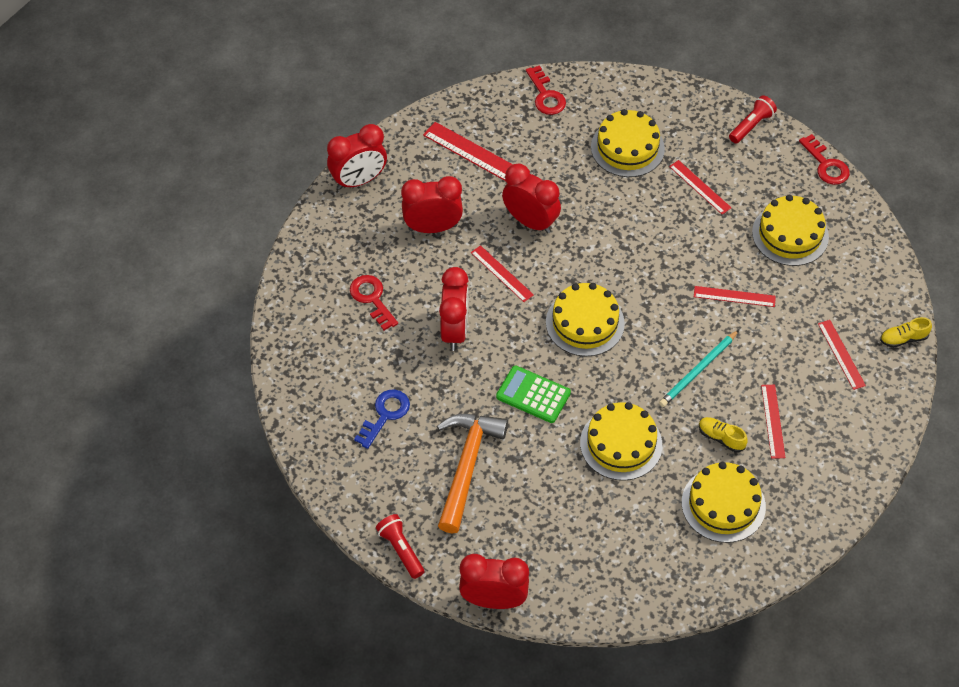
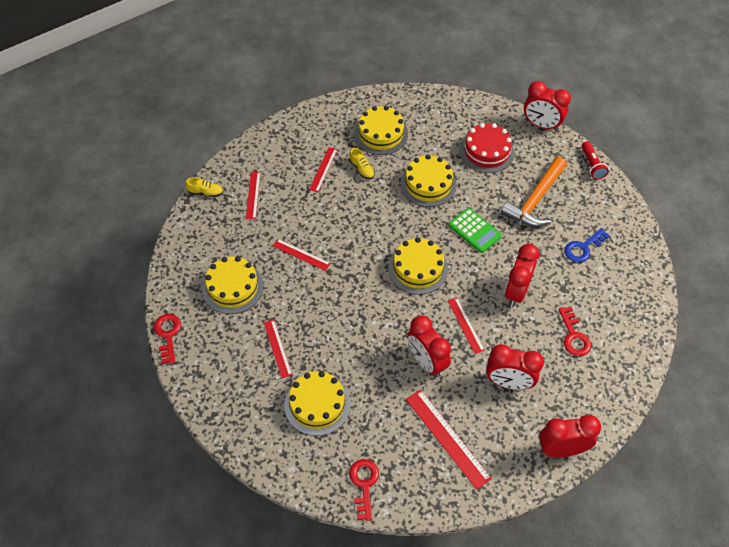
camera: 160 degrees left, 0 degrees up
(559, 524) = (486, 151): none -> red cake
(698, 370) = (354, 213): turquoise pencil -> none
(751, 125) = (203, 391): red flashlight -> none

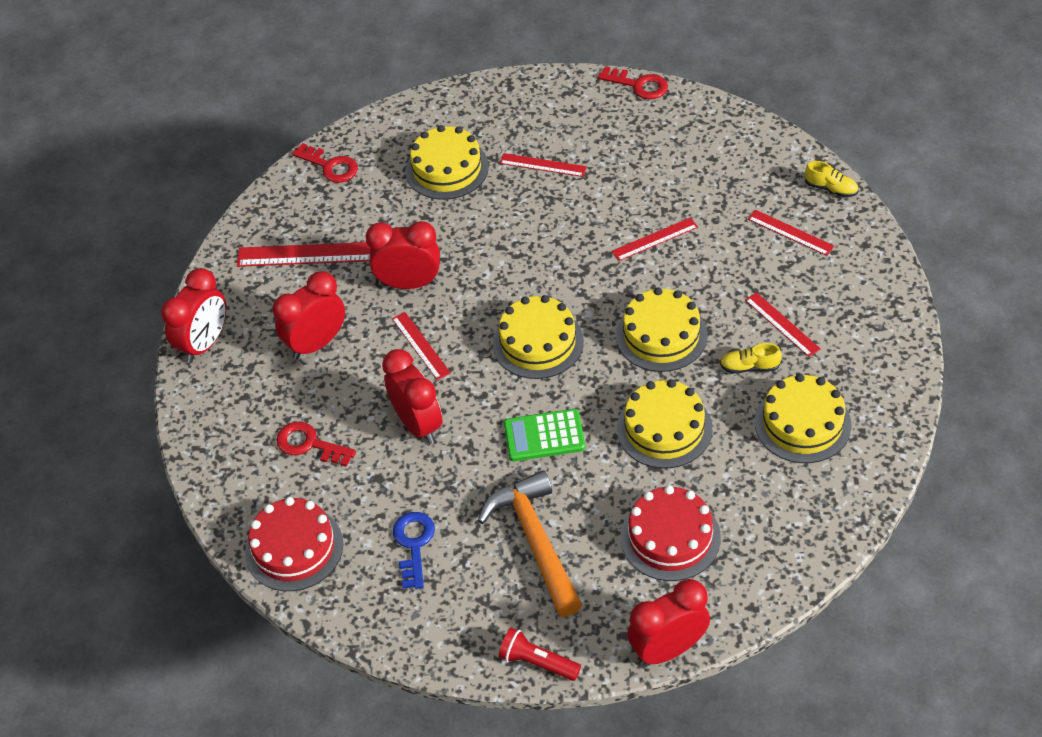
camera: 130 degrees right, 5 degrees down
(205, 192) = (831, 188): yellow shoe -> yellow shoe turned 105 degrees counterclockwise
(233, 287) = (658, 159): yellow cake -> yellow cake (661, 335)
(465, 325) = (420, 345): red ruler -> red ruler turned 45 degrees clockwise
(634, 299) = (294, 548): none -> red cake

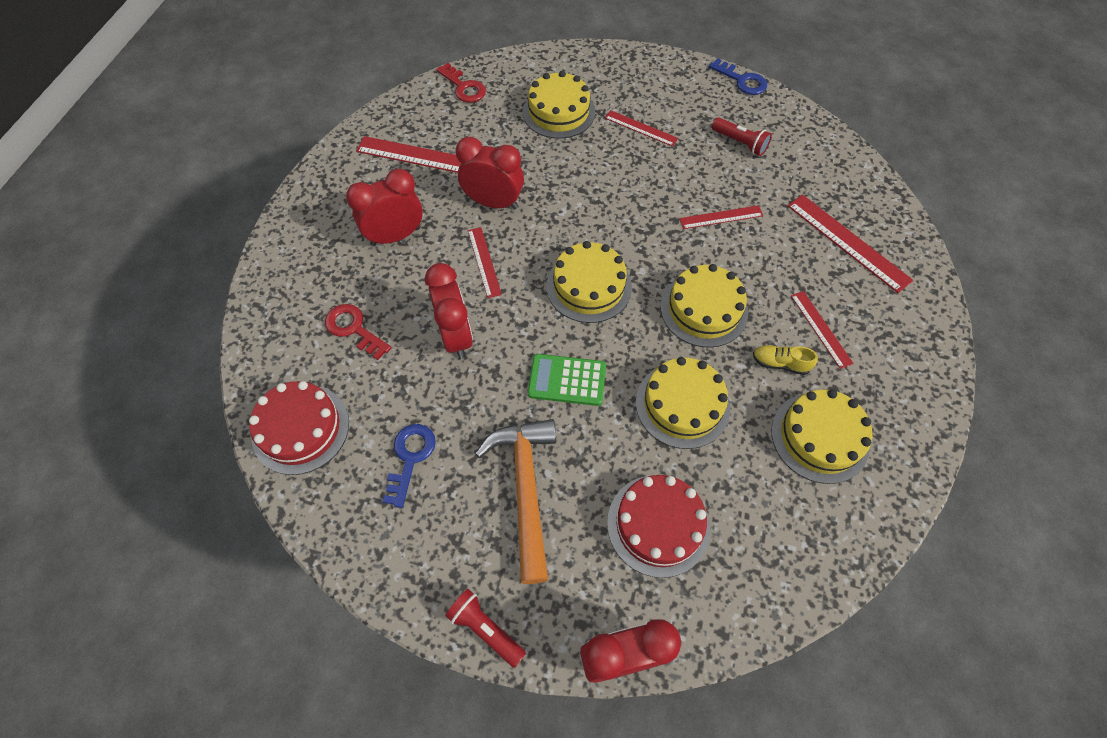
camera: 10 degrees right, 10 degrees up
(204, 343) = (303, 211): red clock -> none
(639, 85) = (742, 80): red key -> blue key
(654, 155) = (740, 143): none -> red flashlight
(790, 232) = (847, 242): red ruler -> red ruler, size x1.64
(831, 188) = (893, 210): yellow shoe -> none

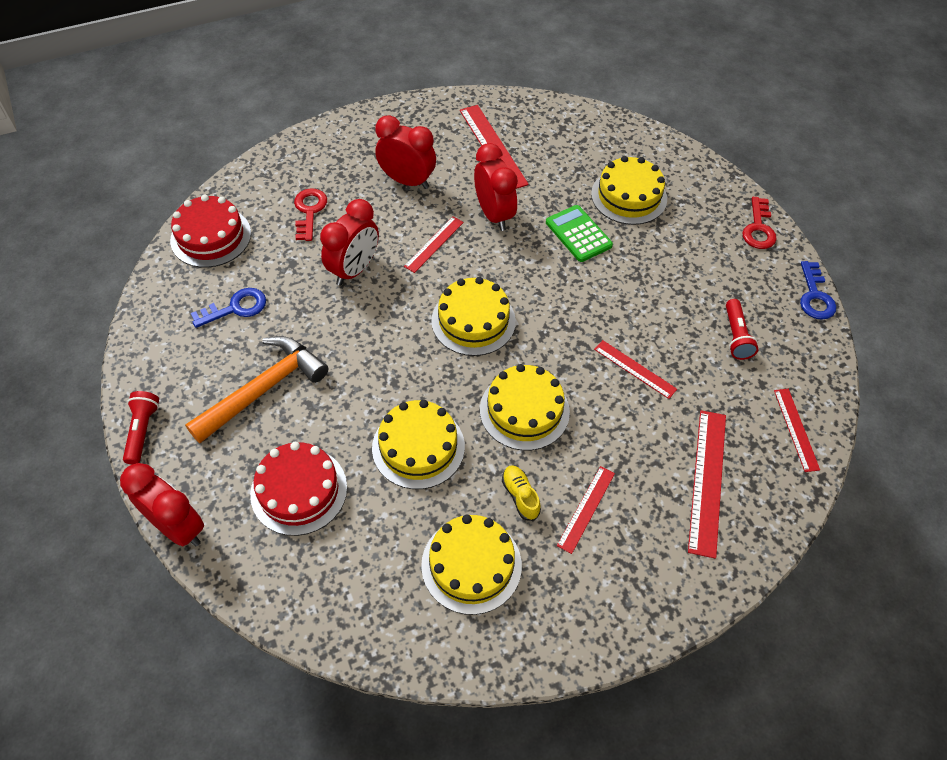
camera: 50 degrees right, 5 degrees down
(464, 87) = (588, 126): red key -> red key (758, 229)
(567, 380) = (375, 359): green calculator -> green calculator (578, 234)
(640, 128) = (672, 258): red ruler -> red ruler (796, 429)

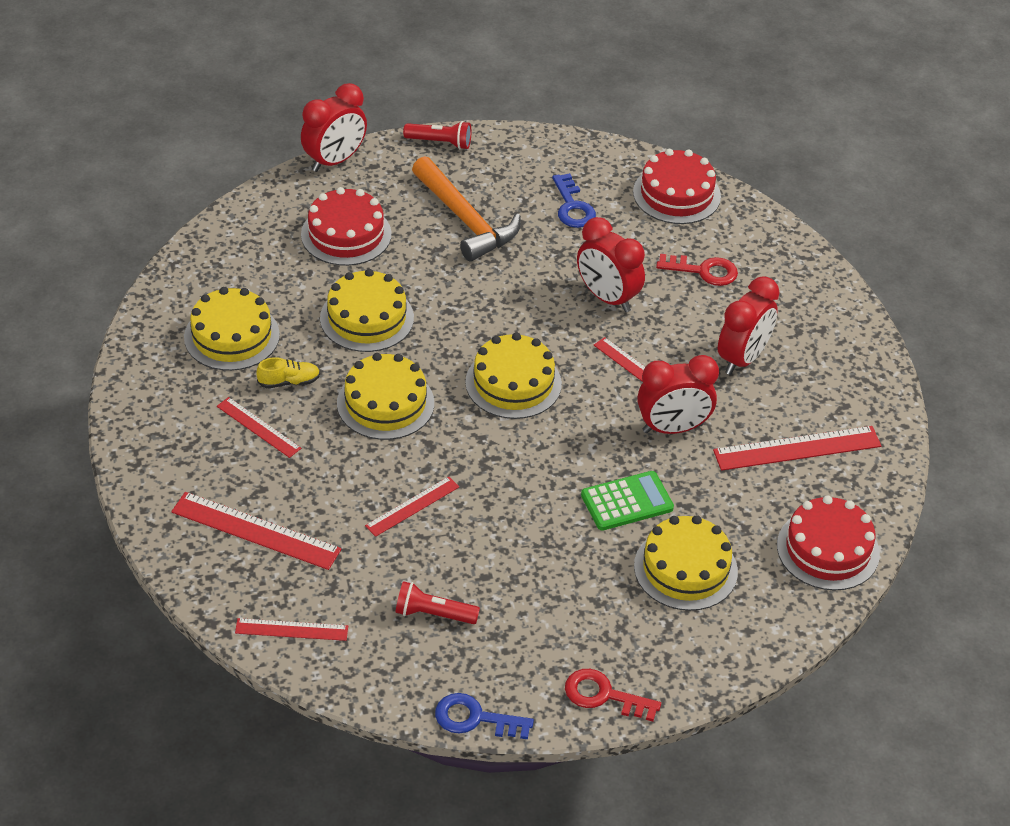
camera: 100 degrees right, 10 degrees down
(581, 127) = (828, 549): none -> red cake

